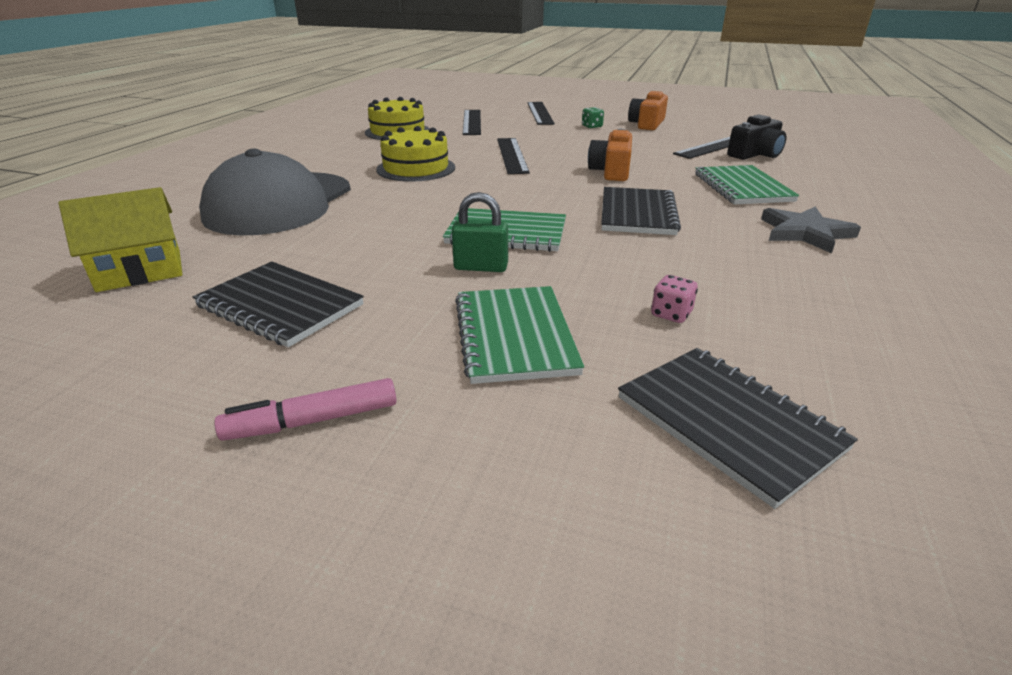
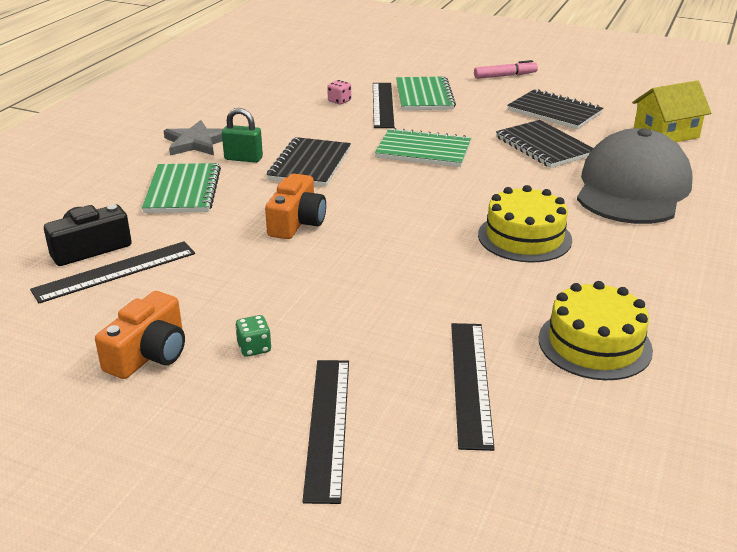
camera: 175 degrees left, 0 degrees up
(481, 267) = (442, 127): green padlock -> green padlock (243, 158)
(511, 155) = (407, 261): black ruler -> black ruler (383, 105)
(728, 423) = (345, 70): black notebook -> black notebook (544, 146)

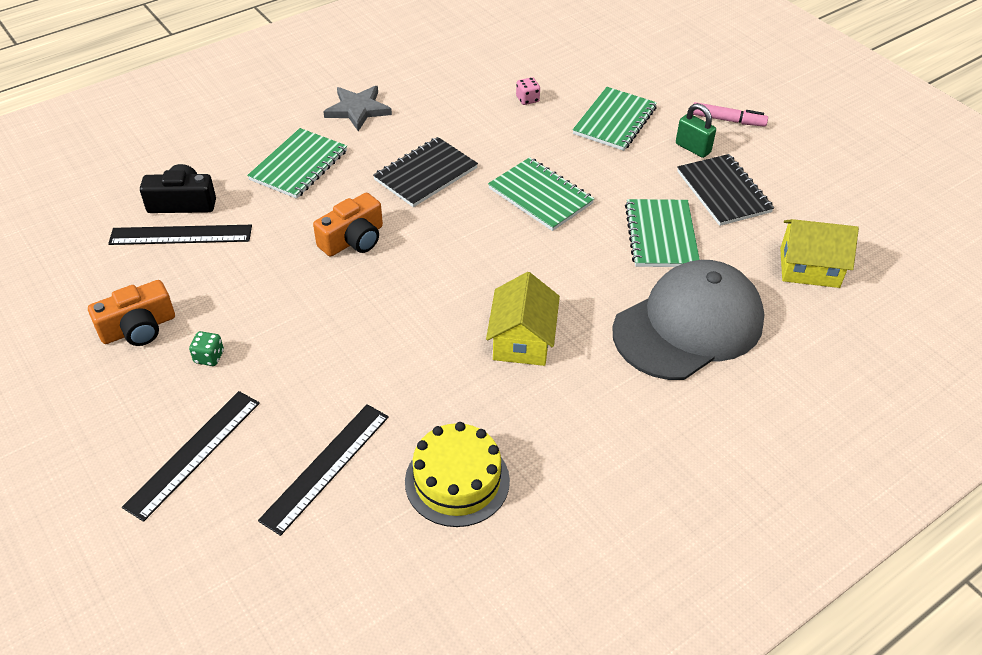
camera: 30 degrees right, 15 degrees up
(243, 158) = (378, 145): green padlock -> green padlock (693, 148)
(383, 105) = (563, 119): black ruler -> none
(524, 237) = (522, 340): yellow cake -> yellow house
(544, 146) = (661, 235): black notebook -> green notebook

